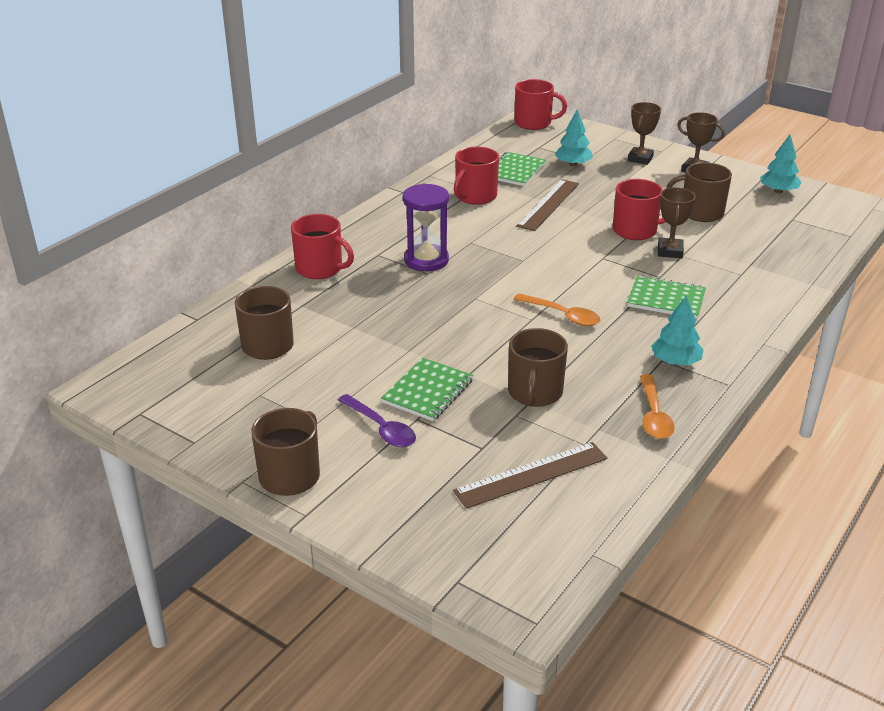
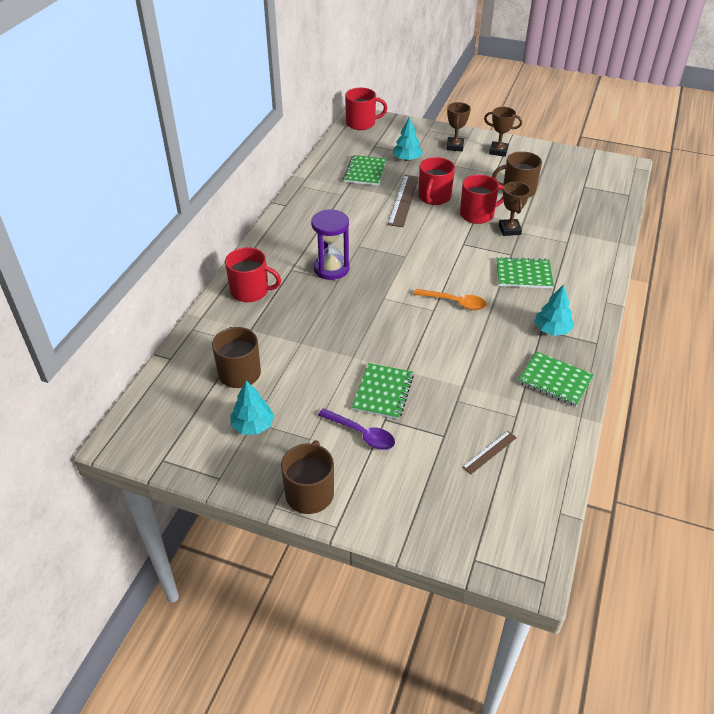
camera: 15 degrees left, 10 degrees up
(475, 196) = (344, 201): red mug -> red mug (434, 197)
(531, 474) = (489, 452): brown ruler -> brown ruler, size x0.55
(535, 393) = (463, 378): brown mug -> none
(653, 415) = (555, 380): orange spoon -> green notebook
(778, 191) = (565, 162): turquoise tree -> turquoise tree (253, 426)

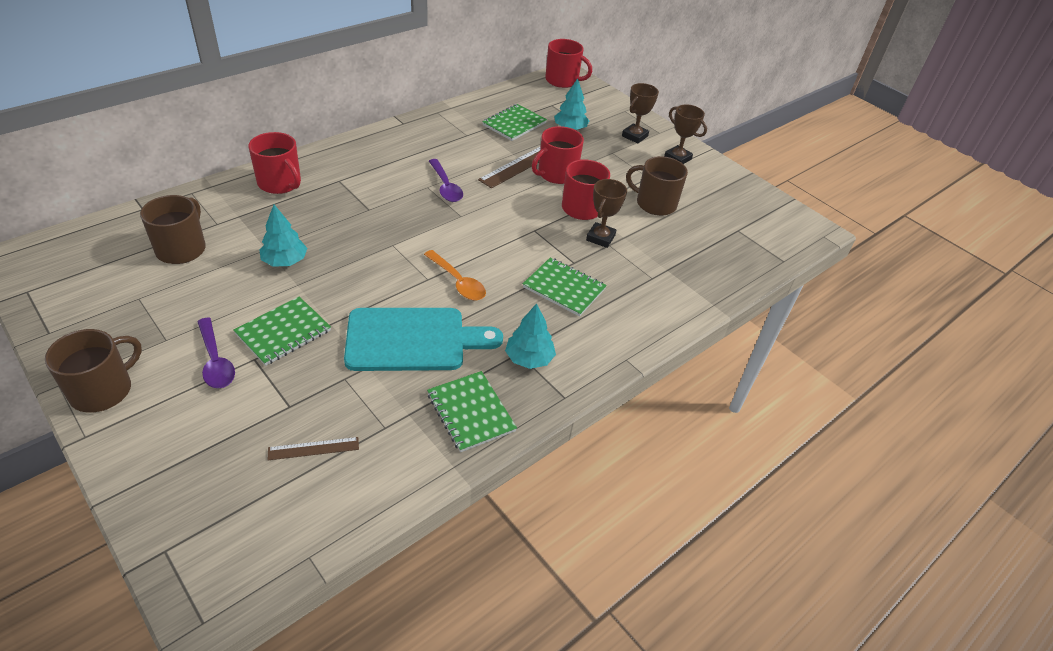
camera: 25 degrees right, 0 degrees up
(253, 426) = (133, 301): turquoise tree -> turquoise tree (285, 261)
(331, 268) = (376, 196): purple hourglass -> none
(371, 240) = (445, 186): none -> purple spoon
(470, 354) = (413, 340): none -> turquoise cutting board

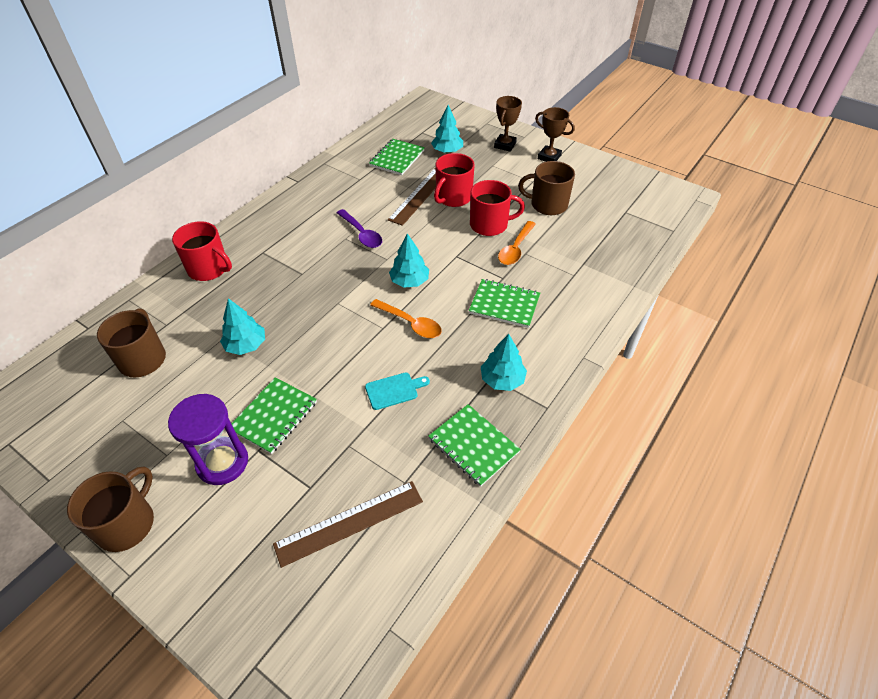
camera: 10 degrees left, 5 degrees up
(215, 361) = (222, 462): purple spoon -> purple hourglass
(313, 448) = (349, 522): brown ruler -> brown ruler, size x1.81
(413, 340) = (394, 390): turquoise cutting board -> turquoise cutting board, size x0.44
(475, 242) = (409, 281): none -> turquoise tree
(563, 80) = (422, 106): red mug -> none
(600, 238) = (515, 248): brown trophy -> orange spoon

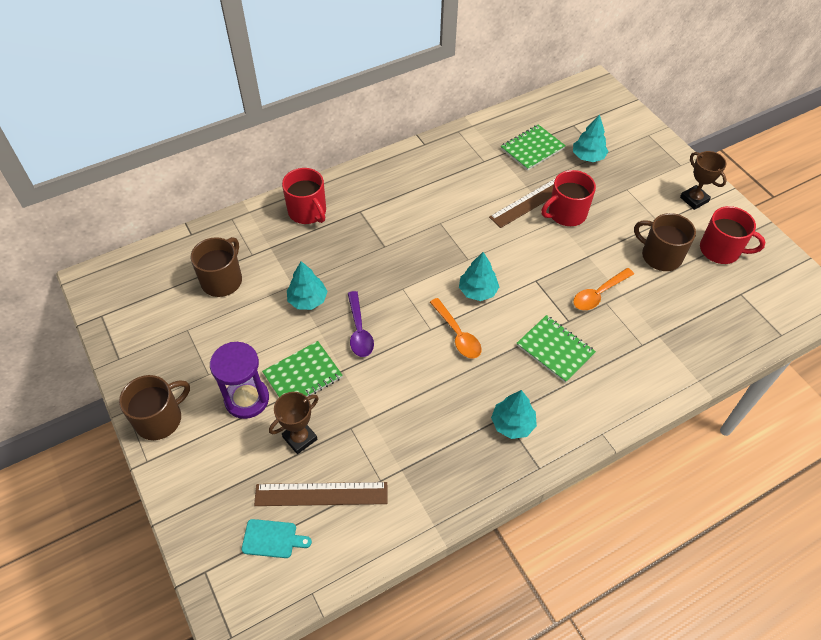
camera: 25 degrees right, 5 degrees up
(361, 234) = (457, 223): purple spoon -> purple spoon (359, 330)
(394, 390) = (412, 394): turquoise cutting board -> turquoise cutting board (272, 539)
(473, 445) = (454, 474): green notebook -> none
(490, 225) = (587, 258): red mug -> red mug (721, 250)
(505, 145) = (653, 169): brown trophy -> brown trophy (300, 438)

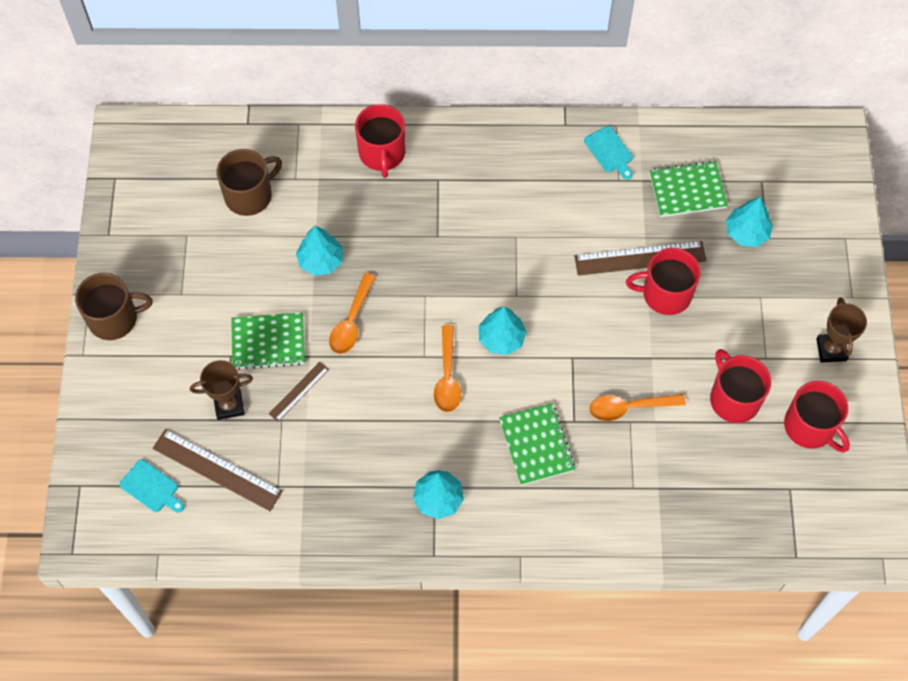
camera: 30 degrees right, 10 degrees up
(247, 399) = (202, 339): purple hourglass -> none
(351, 400) = (299, 391): none -> brown ruler
(359, 330) = (351, 321): purple spoon -> orange spoon
(465, 147) = (610, 151): none -> turquoise cutting board
(660, 256) = (733, 398): brown mug -> red mug

